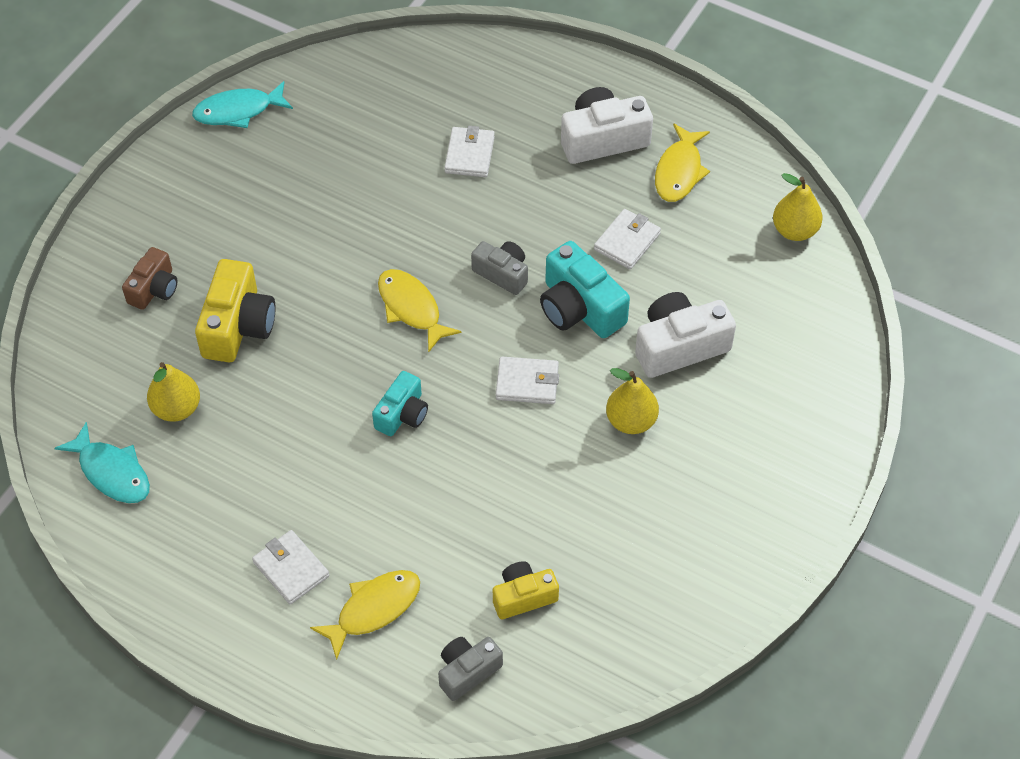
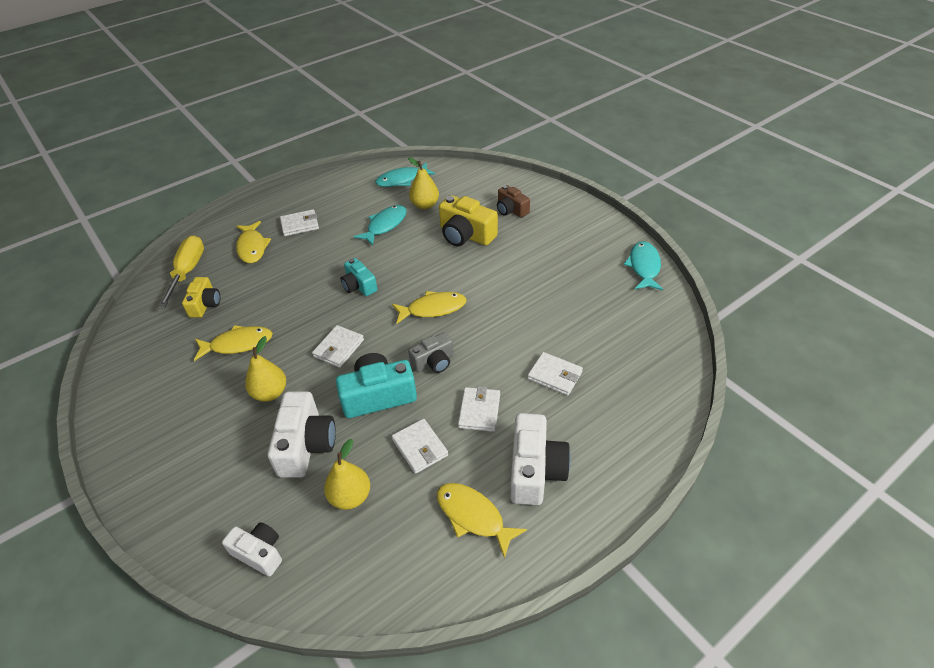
camera: 115 degrees right, 10 degrees down
(250, 442) = (385, 225): none -> turquoise fish
(467, 671) = (188, 272): grey camera -> yellow screwdriver
(553, 206) = (479, 411): none -> white wallet
(574, 505) = (238, 344): none -> yellow fish
(794, 230) = (359, 587): yellow pear -> yellow pear (350, 497)
(813, 324) = (259, 553): none -> white camera

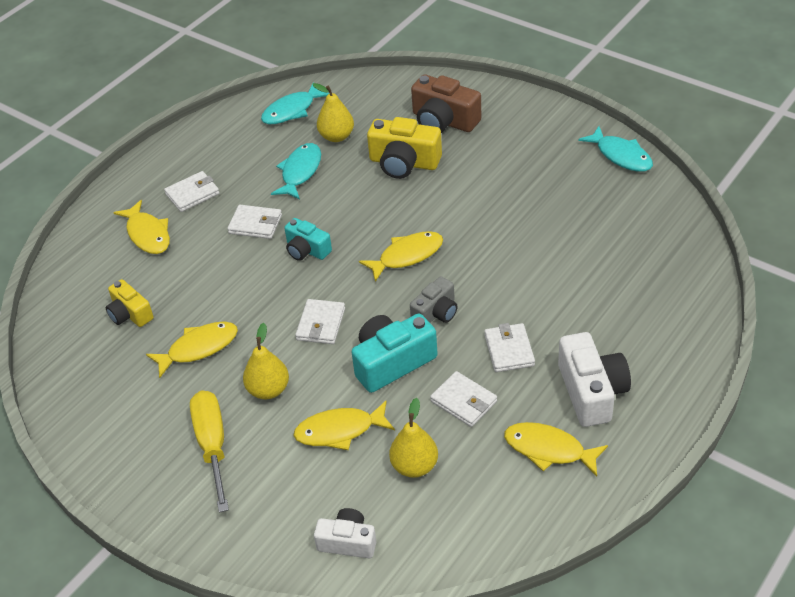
camera: 15 degrees left, 0 degrees up
(188, 272) = (82, 281): yellow screwdriver -> yellow screwdriver (212, 445)
(205, 304) = (130, 314): yellow camera -> yellow camera turned 150 degrees clockwise
(306, 445) = (339, 431): white camera -> yellow fish
(511, 210) = (443, 121): brown camera -> brown camera, size x1.61
(555, 375) = (572, 295): white wallet -> white wallet (255, 224)
(644, 266) = (621, 156): turquoise fish -> turquoise fish turned 150 degrees clockwise

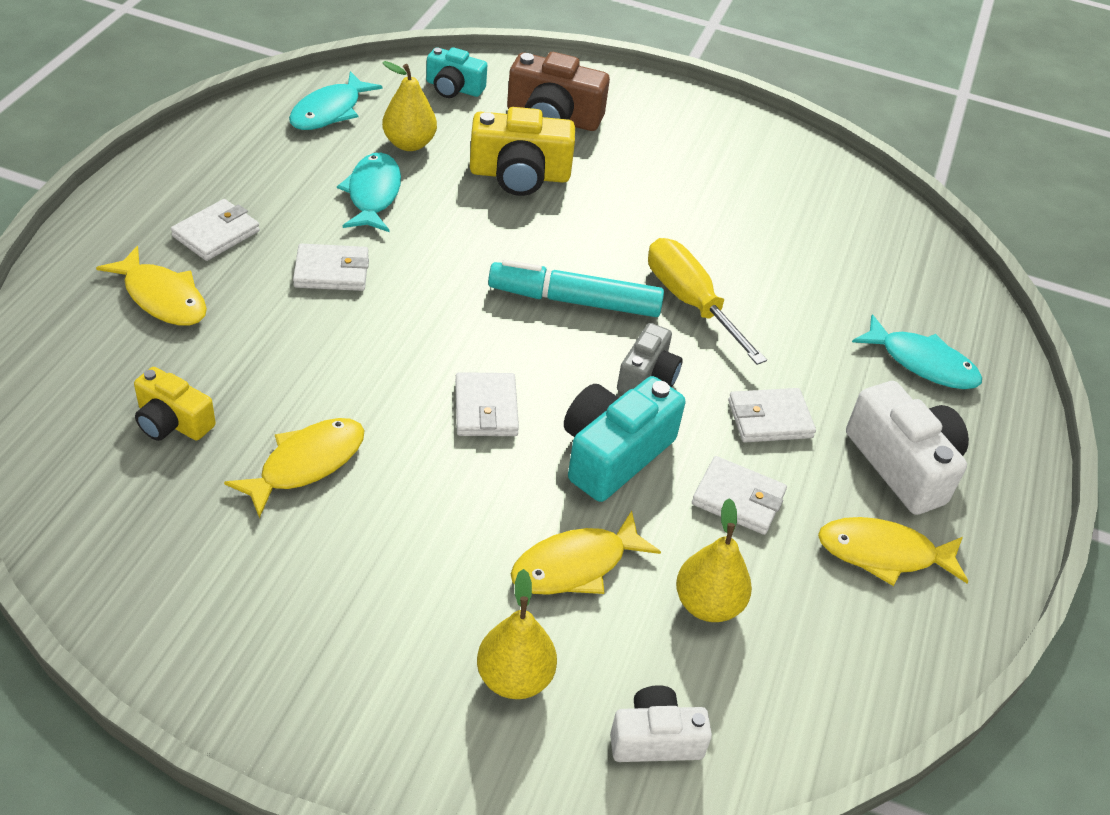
camera: 25 degrees left, 0 degrees up
(212, 445) = (383, 615): yellow screwdriver -> yellow screwdriver (690, 302)
(268, 390) = (442, 516): yellow pear -> yellow pear (514, 678)
(307, 250) = (424, 303): turquoise camera -> turquoise camera (454, 88)
(407, 256) = (574, 300): yellow fish -> turquoise marker
(509, 350) = (769, 419): white wallet -> white wallet turned 75 degrees counterclockwise
(621, 156) = (803, 153): turquoise fish -> turquoise fish (922, 363)

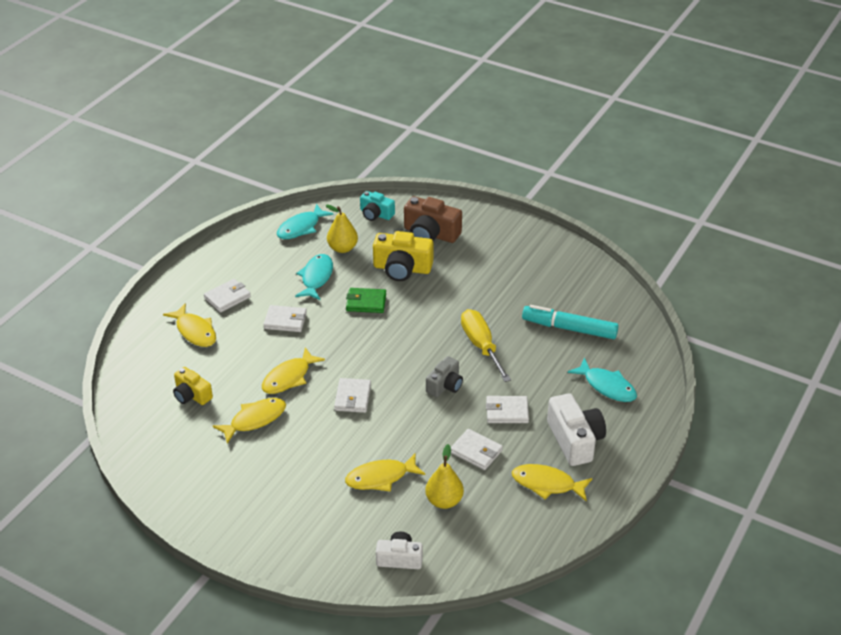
camera: 15 degrees right, 5 degrees down
(358, 377) = (289, 377): none -> yellow fish
(471, 234) = (366, 302): none -> green wallet
(514, 678) = (337, 526): yellow pear -> none
(574, 300) = (415, 342): turquoise marker -> turquoise marker (569, 328)
(613, 454) = (415, 424): turquoise camera -> none

